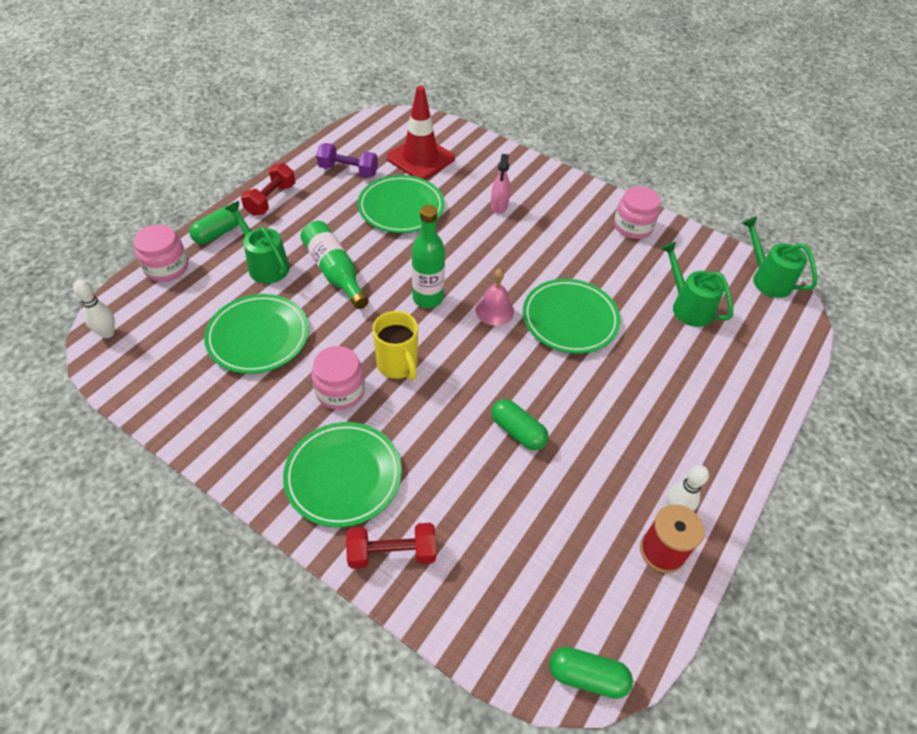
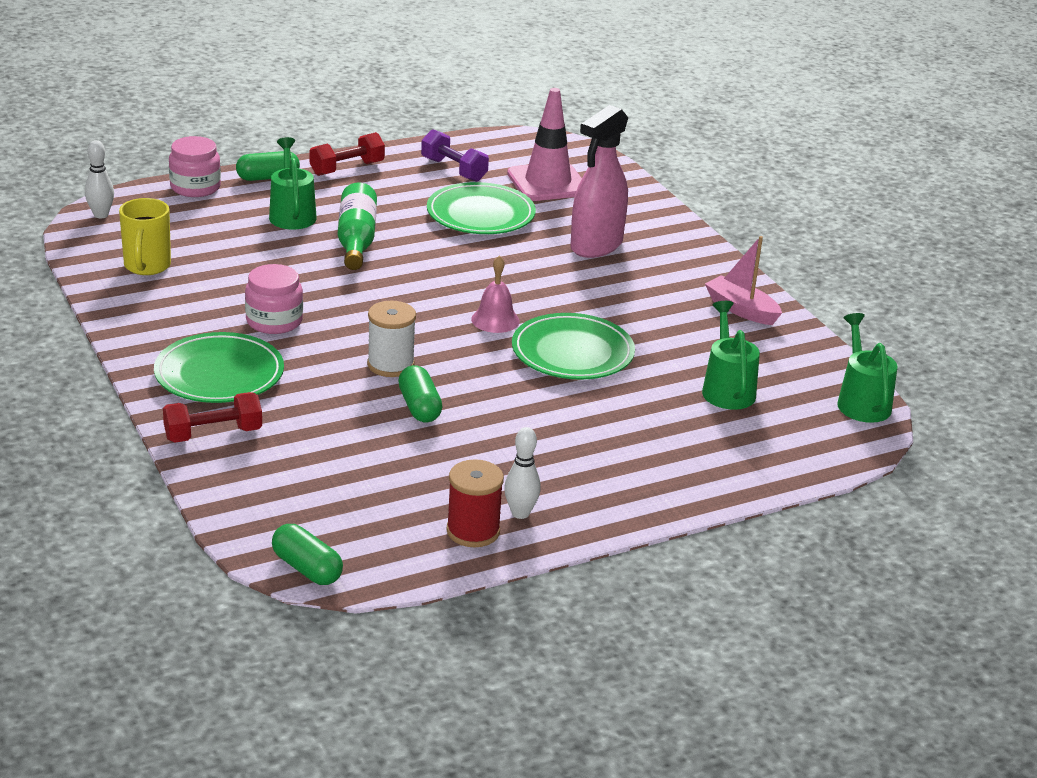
camera: 30 degrees right, 20 degrees down
(258, 337) = (234, 261): green plate -> none
(392, 553) = (213, 434): red dumbbell -> red dumbbell turned 45 degrees counterclockwise
(398, 365) = (349, 324): yellow mug -> yellow mug (147, 266)
(420, 158) = (547, 183): red traffic cone -> pink traffic cone
(428, 298) = (433, 289): green bottle -> none
(462, 395) = (390, 365): none -> white spool
(499, 206) = (596, 245): pink spray bottle -> pink spray bottle, size x1.91
(633, 227) = (741, 309): pink jar -> pink boat

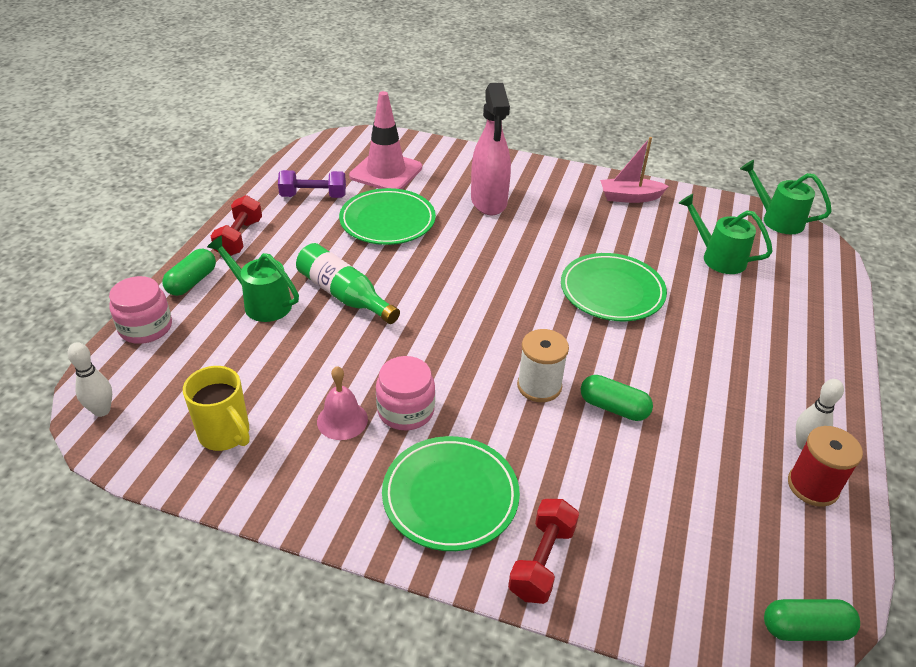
camera: 45 degrees left, 10 degrees up
(495, 320) = (532, 298): pink bell -> pink bell (342, 420)

